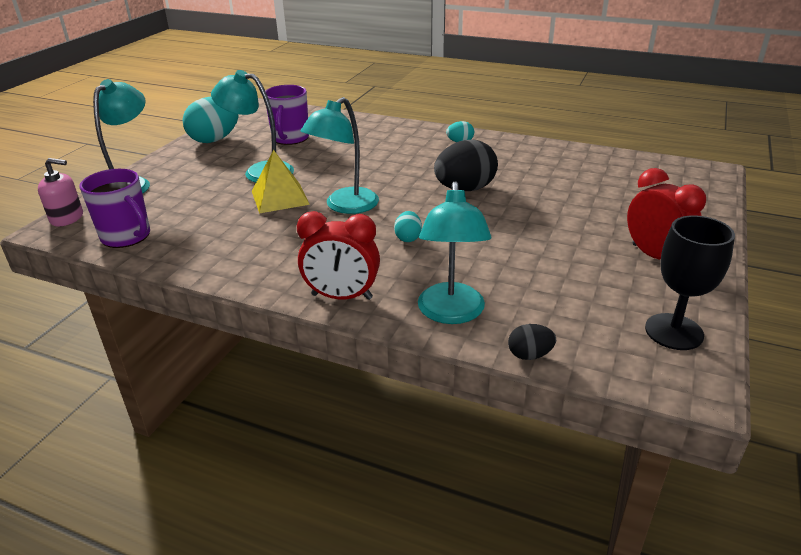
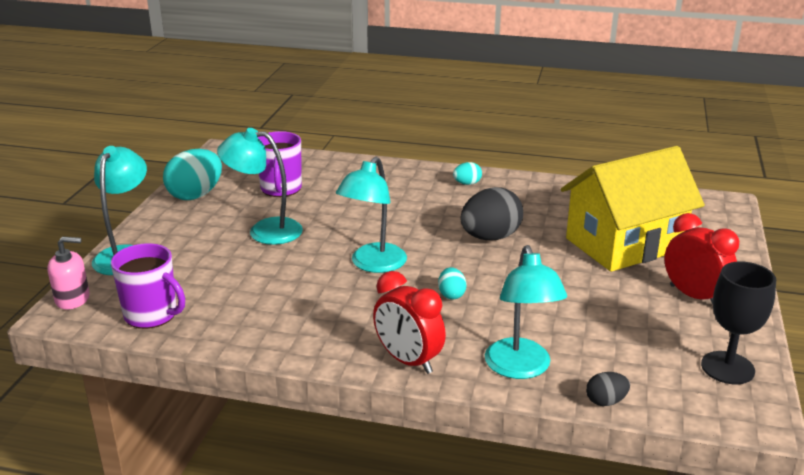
camera: 10 degrees left, 5 degrees down
(280, 197) = (300, 259): yellow pyramid -> none
(342, 296) = (408, 361): red clock -> red clock turned 45 degrees clockwise
(596, 203) = (624, 244): none -> yellow house

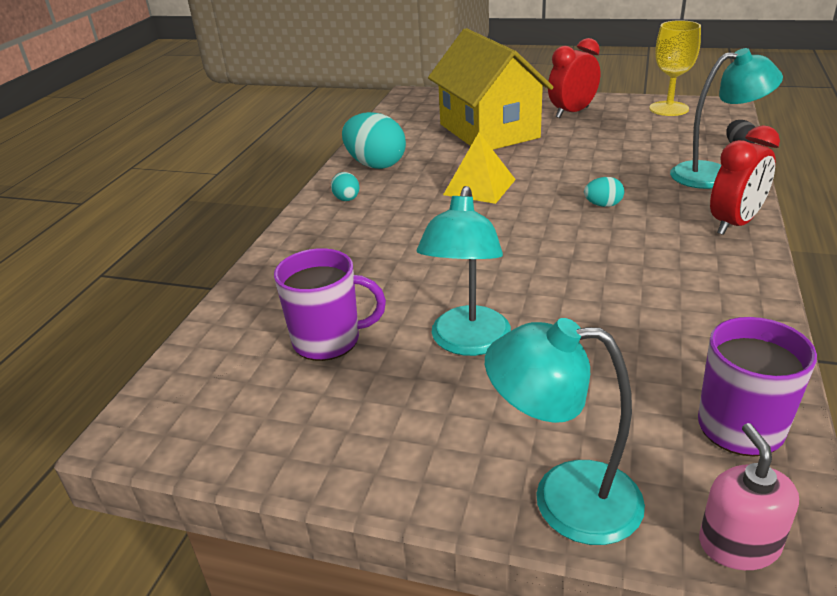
camera: 85 degrees left, 5 degrees up
(195, 195) = (331, 439): turquoise egg -> turquoise egg (375, 165)
(373, 264) = (551, 251): turquoise lamp -> none
(490, 237) = (479, 187): black egg -> yellow pyramid
(727, 368) = (668, 109): black goblet -> yellow goblet

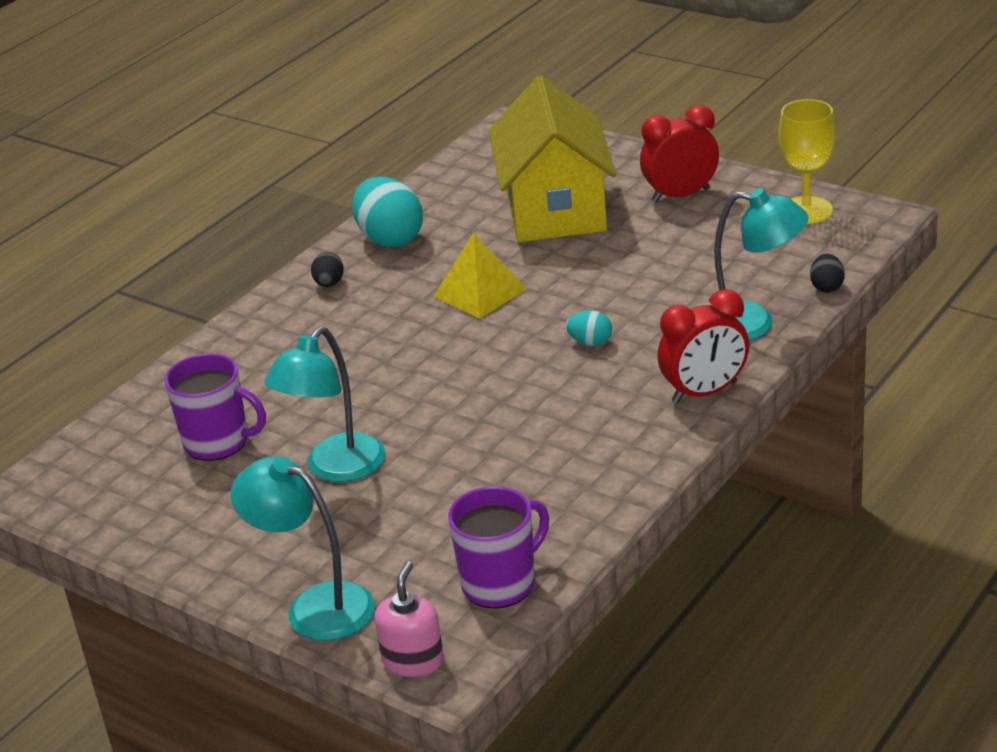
camera: 20 degrees right, 0 degrees up
(347, 199) = (329, 284): turquoise egg -> black egg

